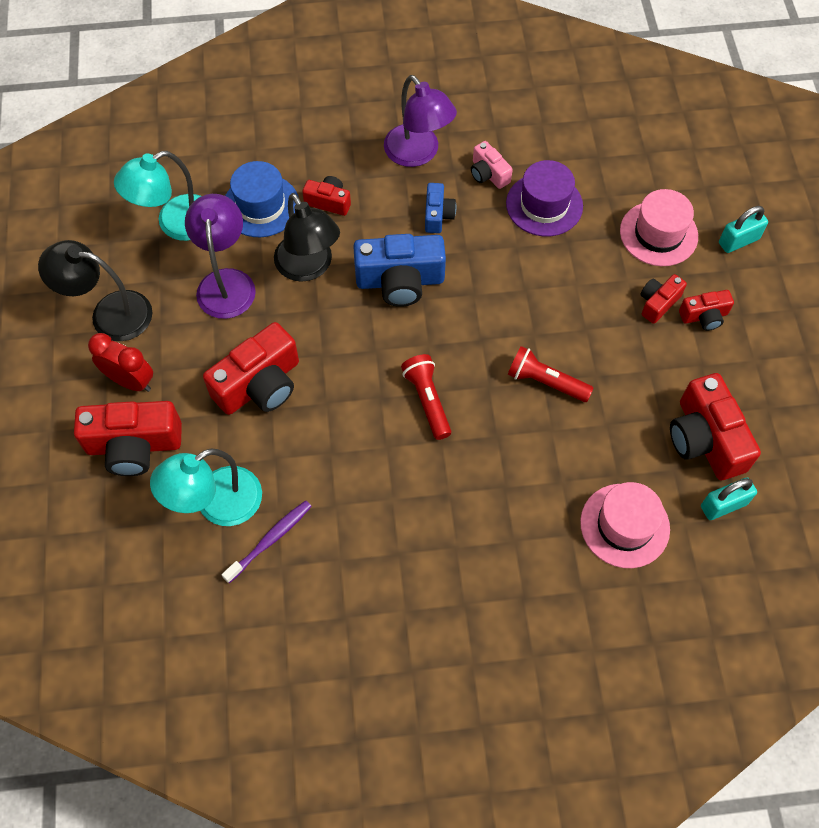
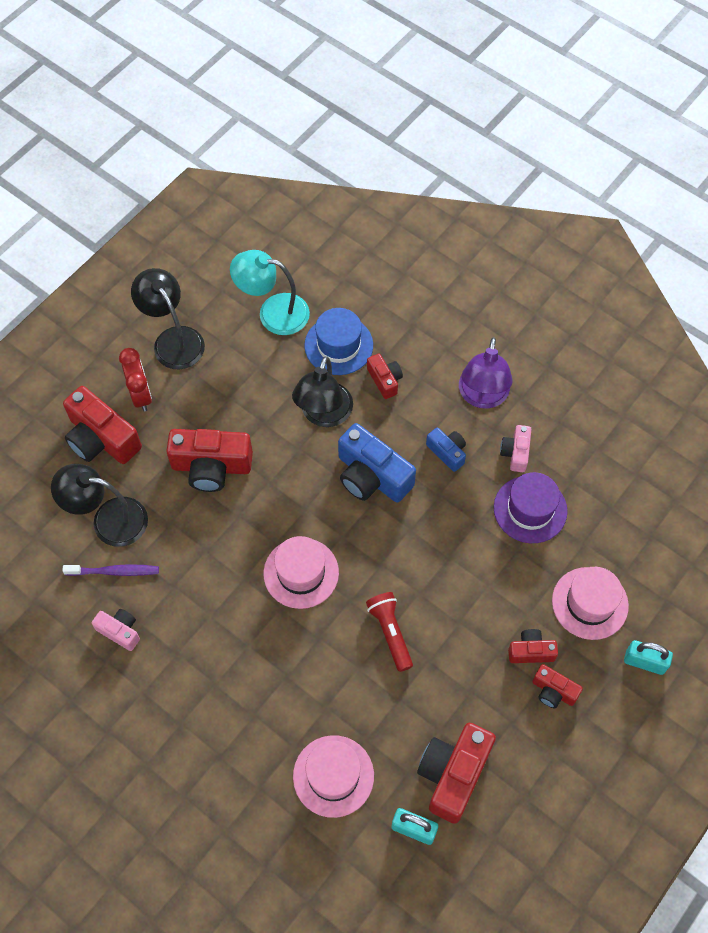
camera: 45 degrees right, 0 degrees up
(217, 504) = (108, 520): turquoise lamp -> black lamp
(226, 282) = (262, 380): purple lamp -> none
(330, 582) = (120, 631): none -> pink camera
(427, 400) = (301, 573): red flashlight -> pink hat
(437, 215) = (447, 452): blue camera -> blue camera turned 90 degrees counterclockwise

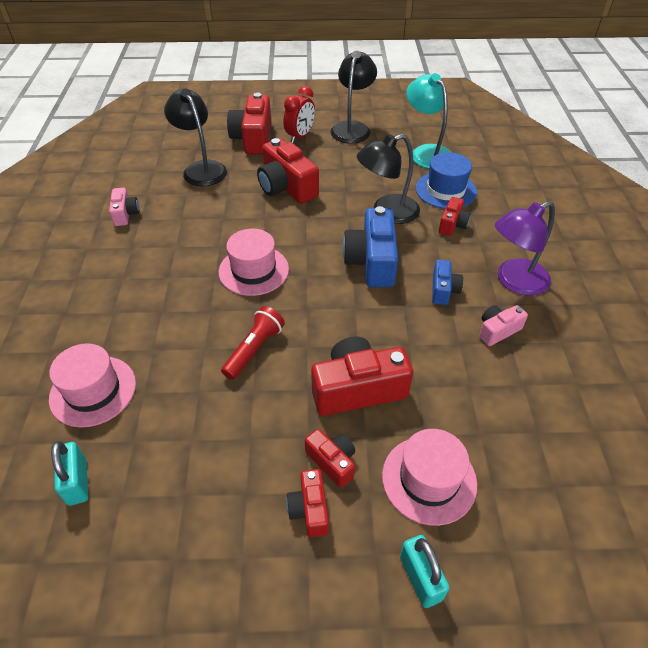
camera: 50 degrees right, 15 degrees down
(114, 571) = (167, 189): purple toothbrush -> none
(453, 774) = (156, 479): red camera -> red camera (358, 389)
(530, 509) = (462, 372): purple hat -> none

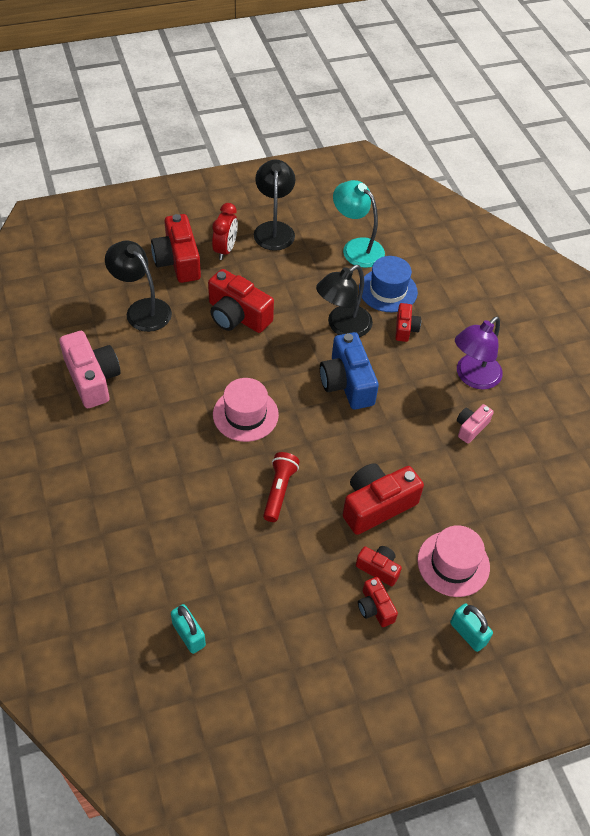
camera: 20 degrees left, 5 degrees up
(93, 391) = (160, 560): pink hat -> none
(125, 214) = (92, 379): pink camera -> pink camera, size x1.86
(443, 290) = (417, 398): blue camera -> none

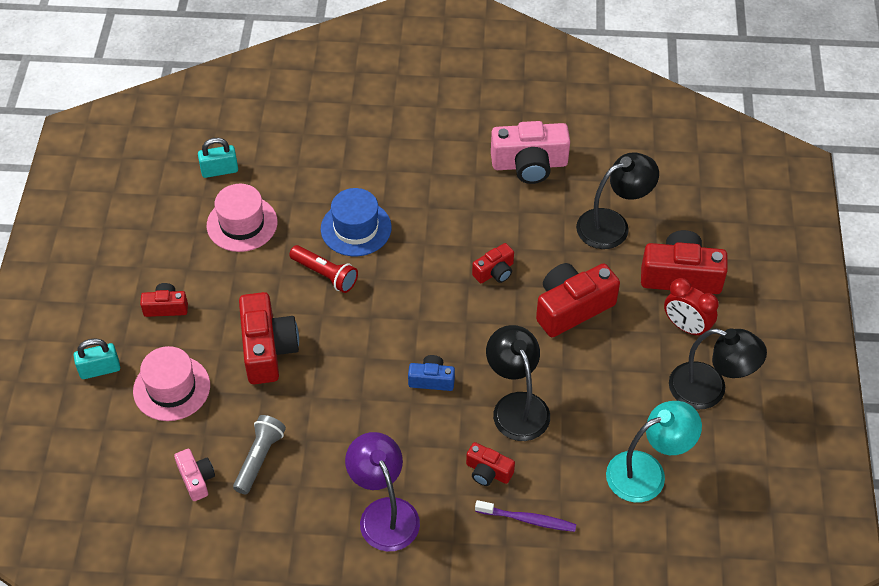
camera: 115 degrees right, 0 degrees up
(245, 414) = (429, 275): pink hat -> pink hat (242, 224)
(347, 383) = (431, 380): blue camera -> blue camera, size x0.54
(378, 568) = (201, 324): red camera -> red camera (494, 272)
(388, 290) = (558, 478): blue hat -> blue hat (356, 228)
(428, 299) = (527, 519): none -> purple toothbrush
(471, 427) = (316, 478): pink camera -> pink camera (196, 479)
(478, 471) = (259, 458): none -> grey flashlight

